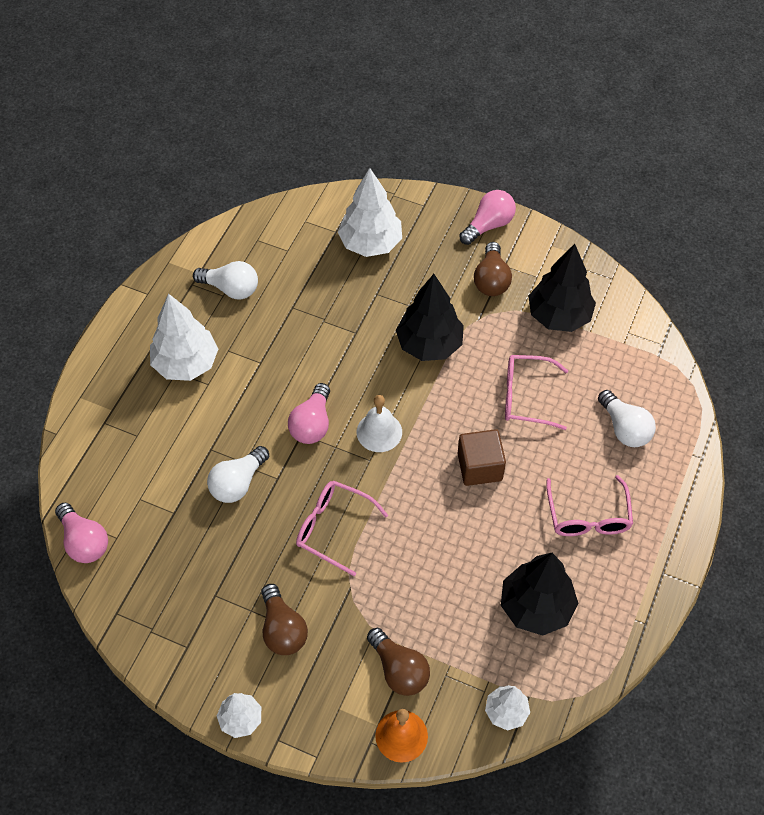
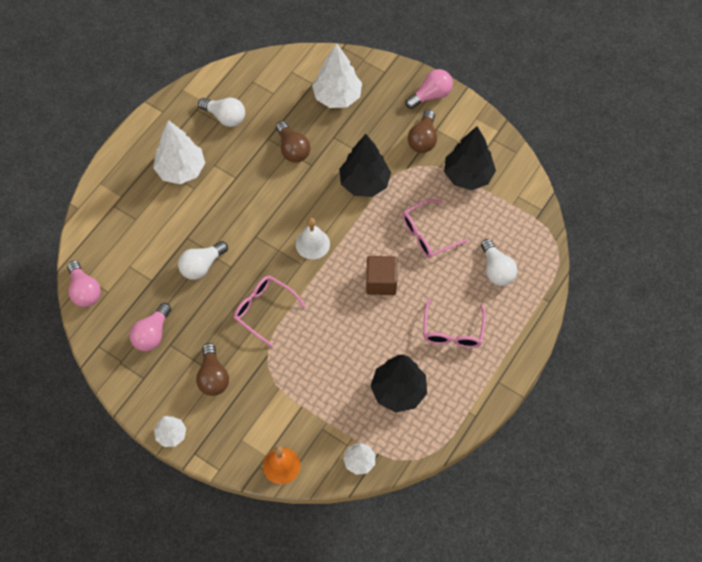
camera: 10 degrees right, 5 degrees up
(312, 424) = (264, 230): pink light bulb -> pink light bulb (152, 334)
(399, 669) = (289, 419): brown light bulb -> brown light bulb (292, 149)
(525, 397) = (428, 234): pink glasses -> pink glasses turned 45 degrees counterclockwise

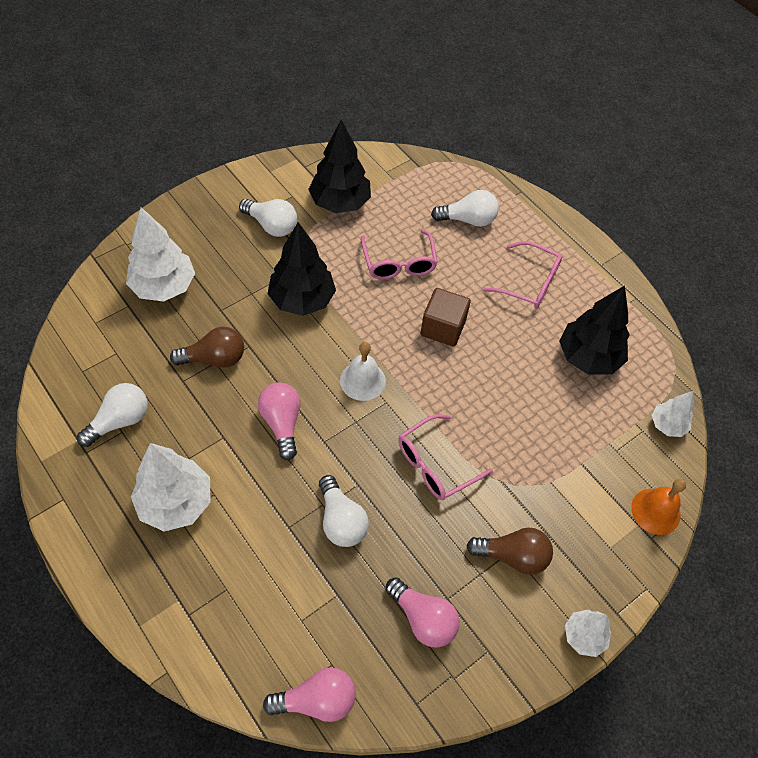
camera: 75 degrees left, 5 degrees down
(423, 139) = (271, 225): brown light bulb -> white light bulb
(431, 95) = (216, 198): pink light bulb -> pink light bulb (282, 423)

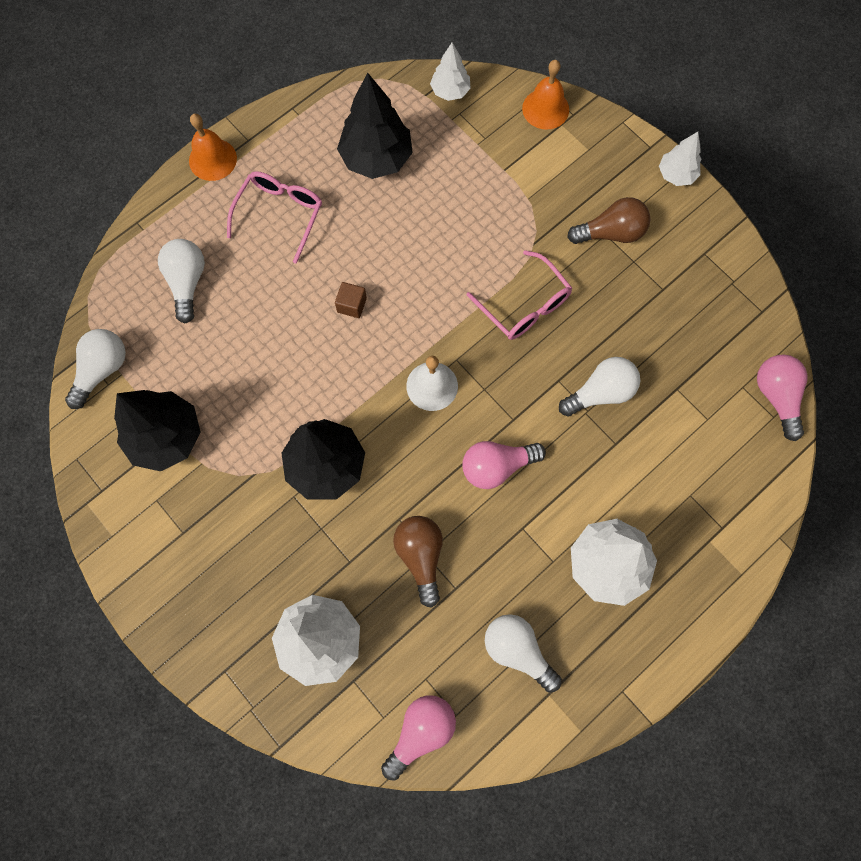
camera: 90 degrees left, 15 degrees up
(271, 225) = (209, 519): white light bulb -> white light bulb (102, 370)
(399, 263) = (261, 358): pink glasses -> none
(423, 618) = (685, 309): pink light bulb -> pink light bulb (421, 732)
(443, 328) = (352, 305): brown cube -> brown cube, size x0.57
(512, 556) = (611, 233): brown light bulb -> brown light bulb turned 75 degrees clockwise
(581, 240) = (212, 159): none -> orange bell

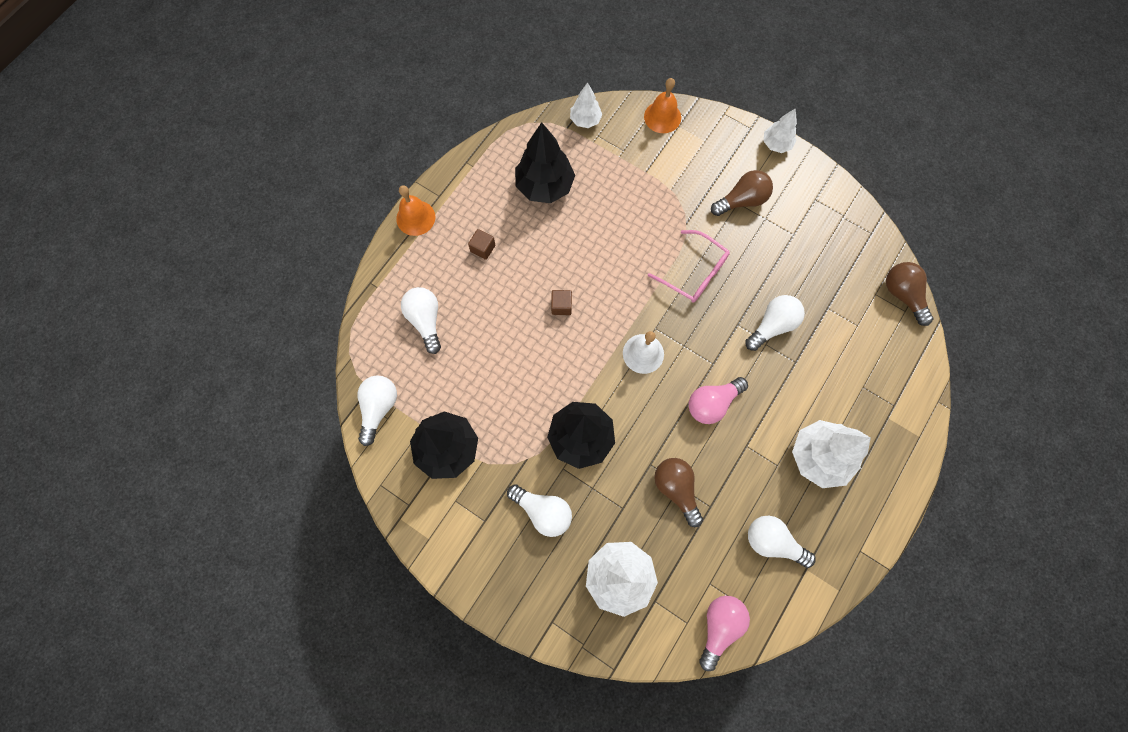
camera: 15 degrees left, 0 degrees up
(254, 540) = (543, 511): none -> white light bulb
(280, 214) = (483, 248): pink glasses -> brown cube
(776, 396) = (902, 295): pink light bulb -> brown light bulb

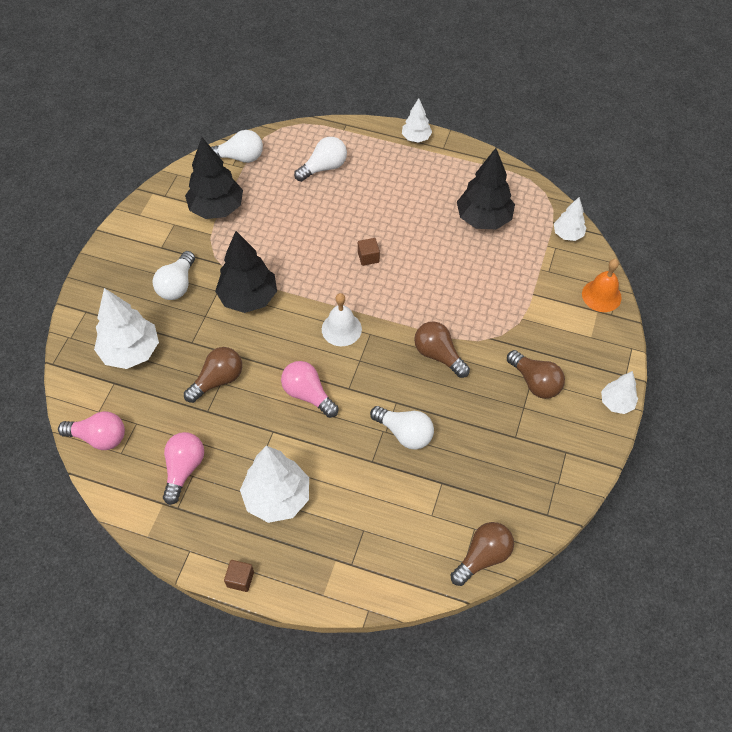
camera: 75 degrees right, 15 degrees down
(415, 218) = (416, 138): orange bell -> white tree
(483, 248) = (404, 189): brown cube -> brown cube (240, 579)
(694, 273) = (438, 355): pink glasses -> brown light bulb
(772, 542) = (184, 469): white light bulb -> pink light bulb

